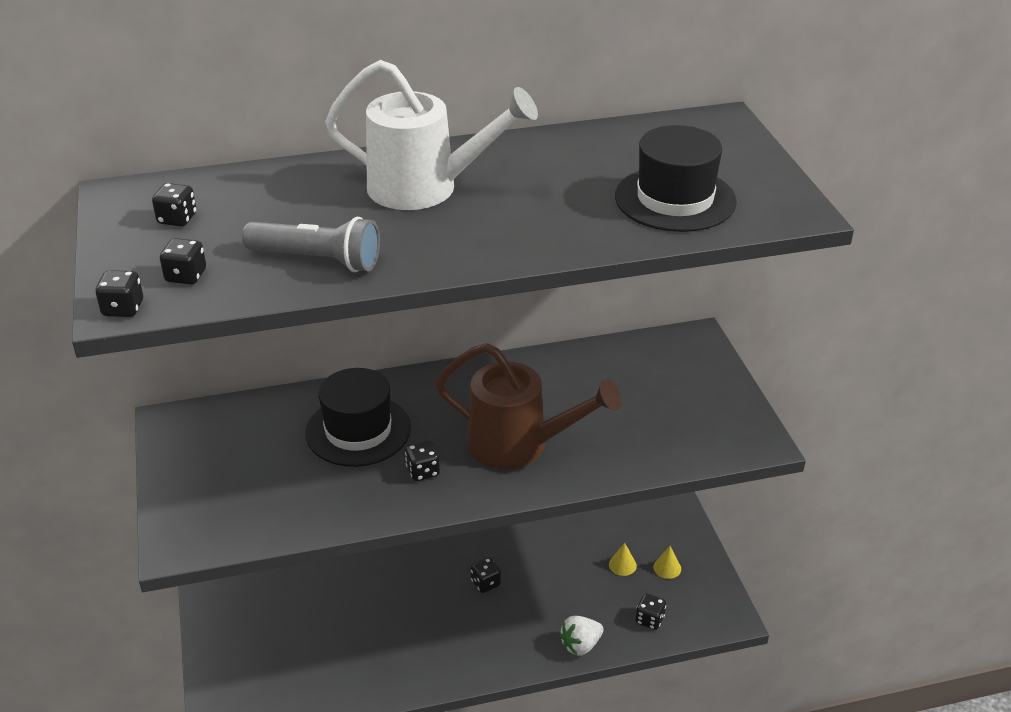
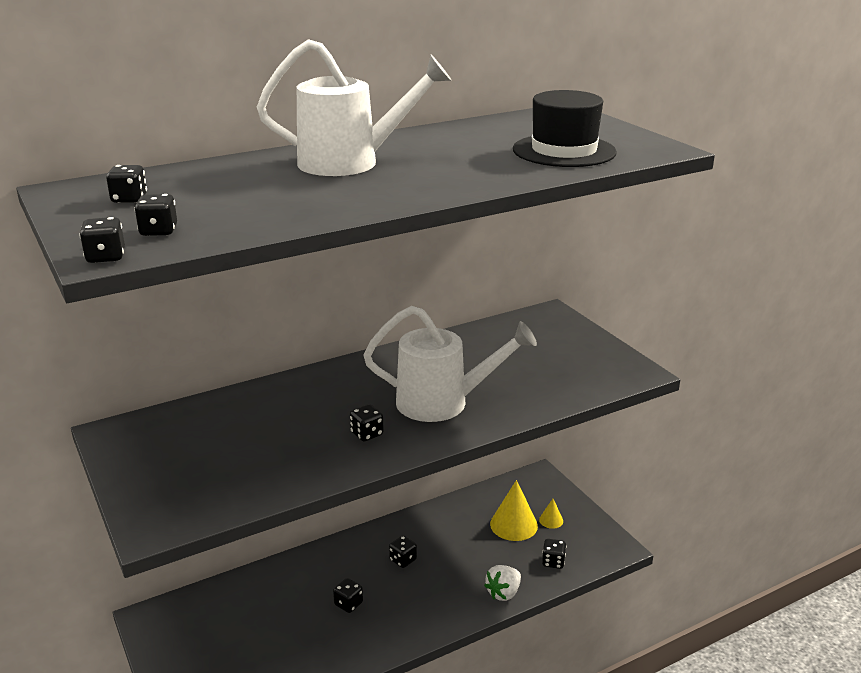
camera: 15 degrees left, 10 degrees down
(317, 260) = (281, 210): grey flashlight -> none
(358, 430) = (294, 413): black hat -> none
(412, 623) = (348, 604): none -> black dice
(519, 445) = (443, 403): brown watering can -> white watering can
(622, 565) = (513, 525): yellow cone -> yellow cone, size x1.96

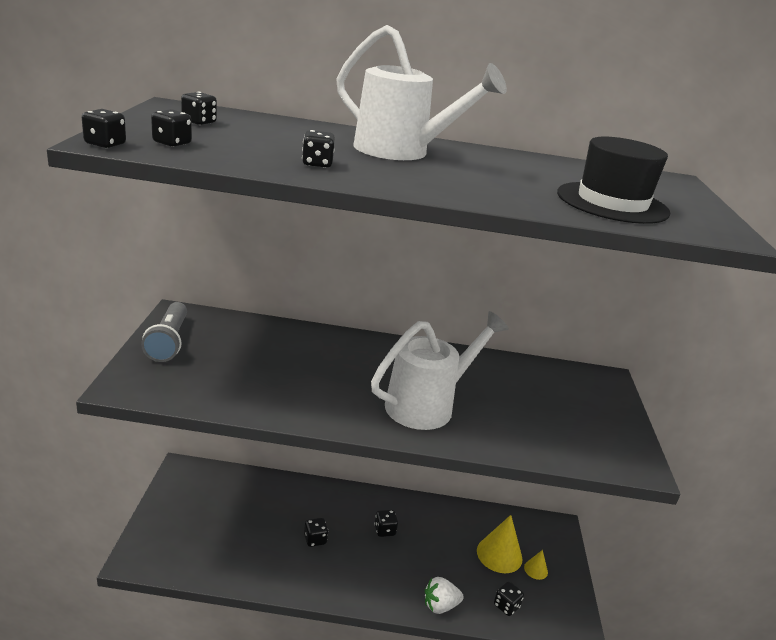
camera: 30 degrees right, 0 degrees up
(140, 464) = (168, 342): none -> grey flashlight
(367, 434) = (340, 398): black dice -> black dice (317, 164)
(443, 403) = (428, 405): white watering can -> white watering can turned 75 degrees counterclockwise

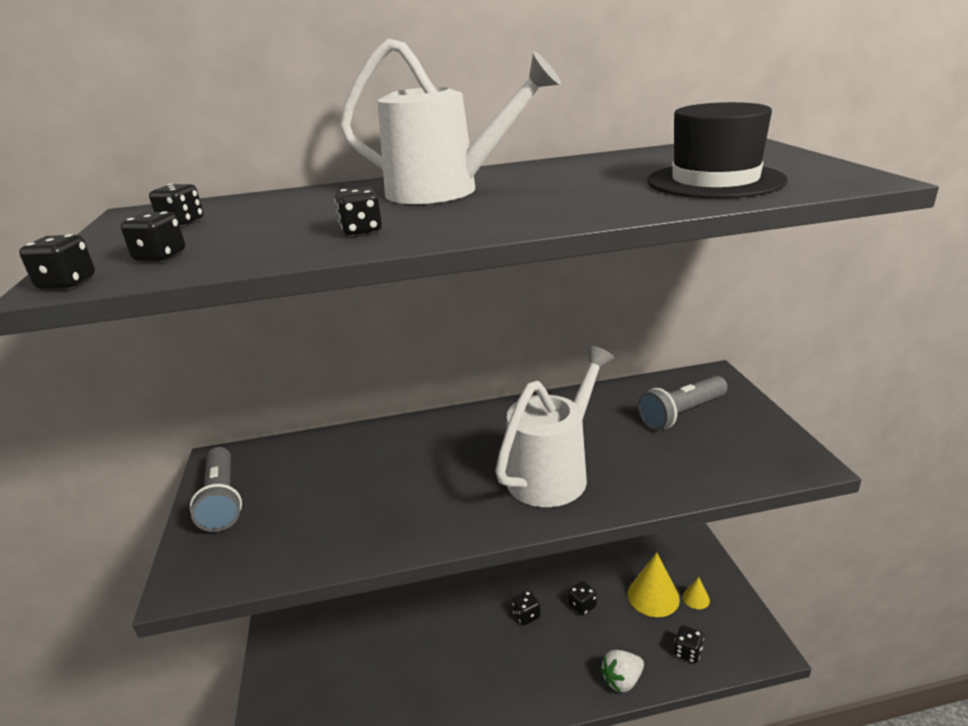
camera: 10 degrees left, 0 degrees up
(315, 539) = (457, 656): black dice -> black dice (582, 606)
(560, 397) = (681, 413): none -> grey flashlight

